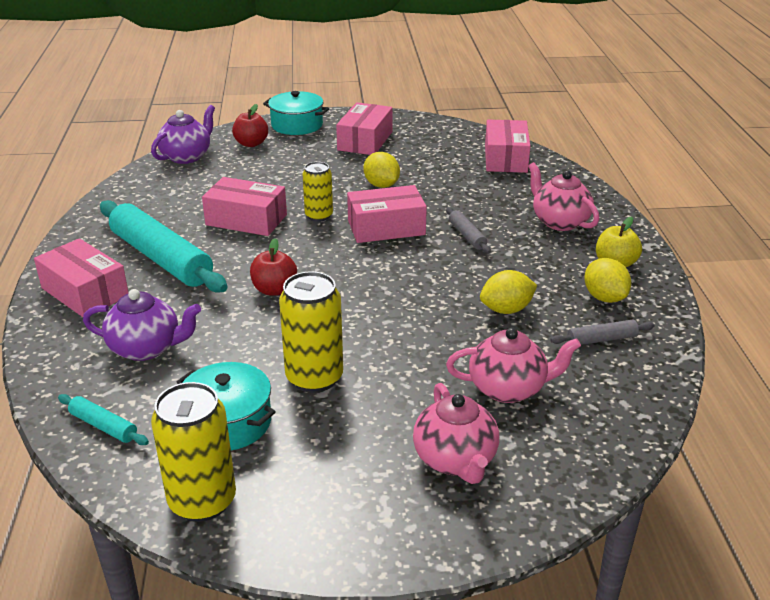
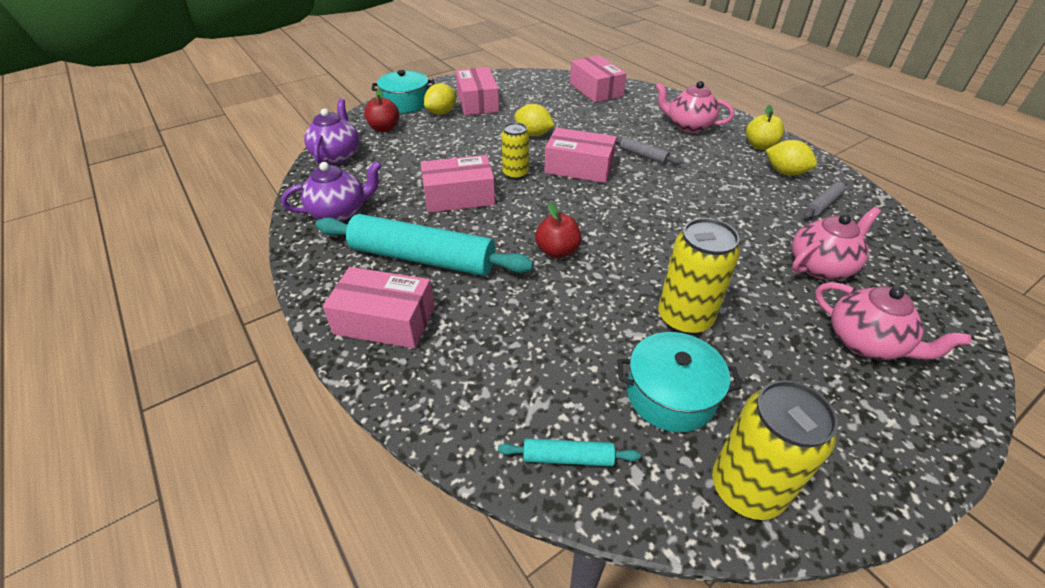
camera: 30 degrees left, 10 degrees up
(146, 348) = (512, 354): purple teapot -> purple teapot (340, 212)
(386, 227) = (579, 167): pink box -> pink box turned 60 degrees clockwise
(506, 310) = (740, 204): yellow lemon -> yellow lemon (442, 113)

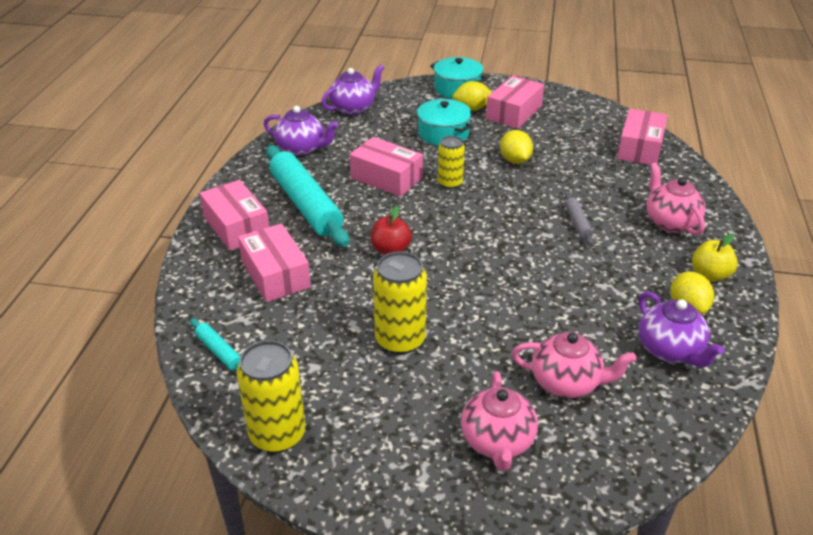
camera: 45 degrees right, 5 degrees down
(384, 128) = (412, 102): red apple -> none
(579, 167) = (506, 204): pink box -> pink box (275, 274)
(670, 395) = (317, 368): turquoise pot -> turquoise pot (443, 133)
(823, 204) = (670, 350): grey rolling pin -> purple teapot

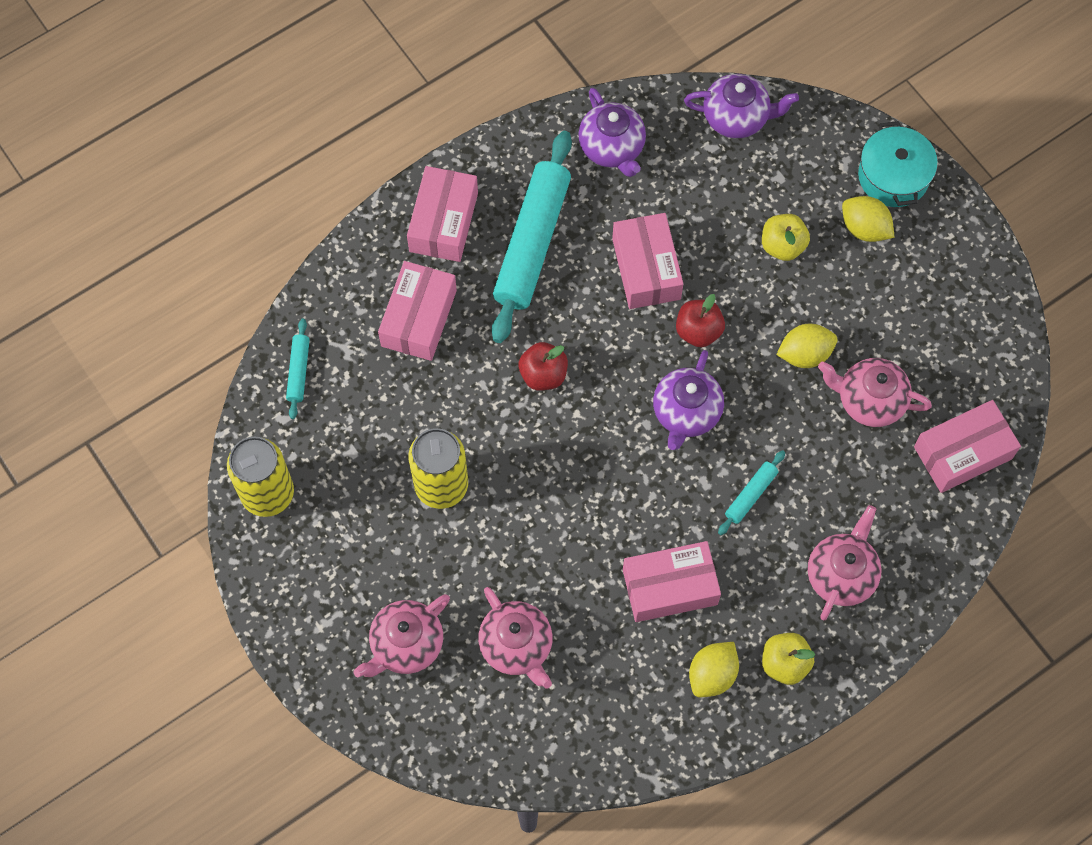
camera: 45 degrees right, 30 degrees up
(443, 133) = (782, 246): turquoise pot -> yellow apple
(450, 183) = (698, 331): yellow can -> red apple
(514, 112) = (903, 275): pink box -> pink box (670, 587)
(515, 160) = (804, 354): yellow lemon -> yellow lemon turned 45 degrees clockwise
(571, 157) = (869, 401): none -> pink teapot
(577, 223) = (750, 495): grey rolling pin -> turquoise rolling pin
(670, 350) = (637, 697): purple teapot -> purple teapot (686, 413)

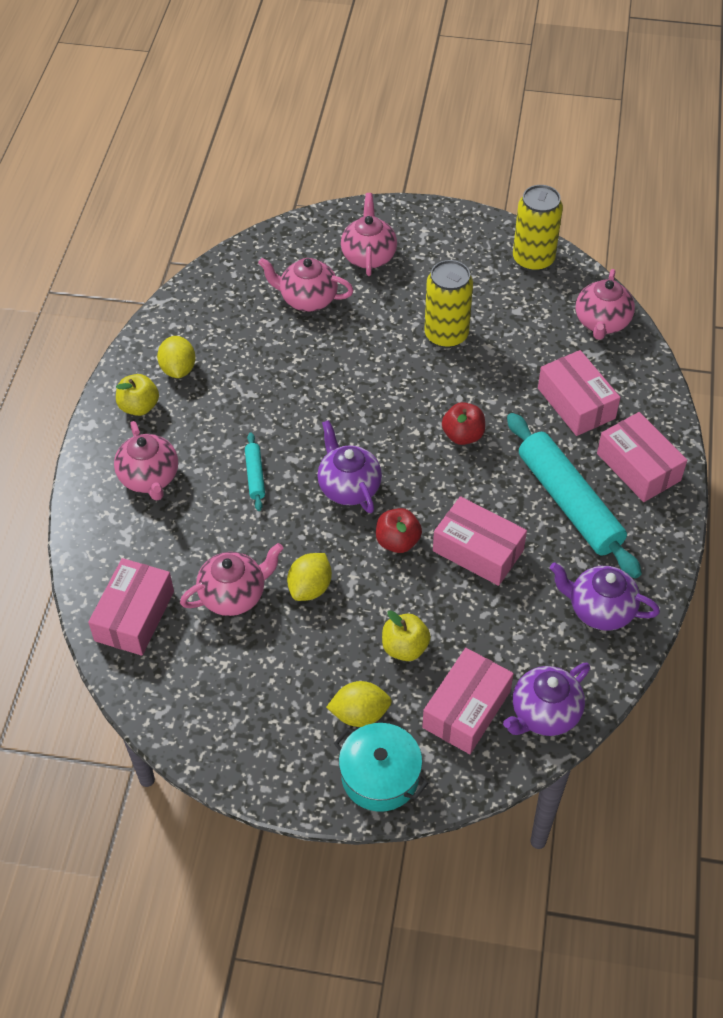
camera: 135 degrees right, 15 degrees down
(298, 371) = (602, 323): turquoise rolling pin -> pink teapot
(670, 587) = (252, 390): pink box -> pink box (466, 709)

